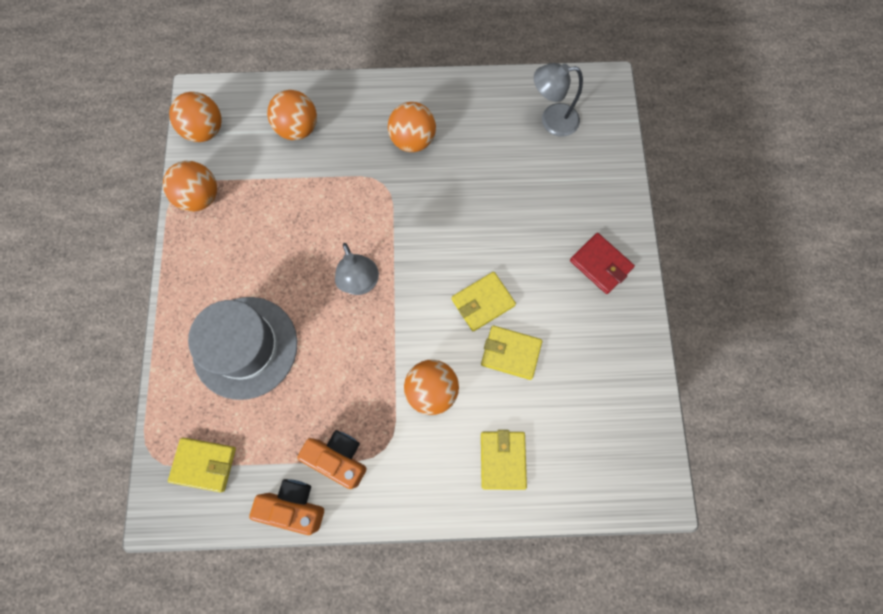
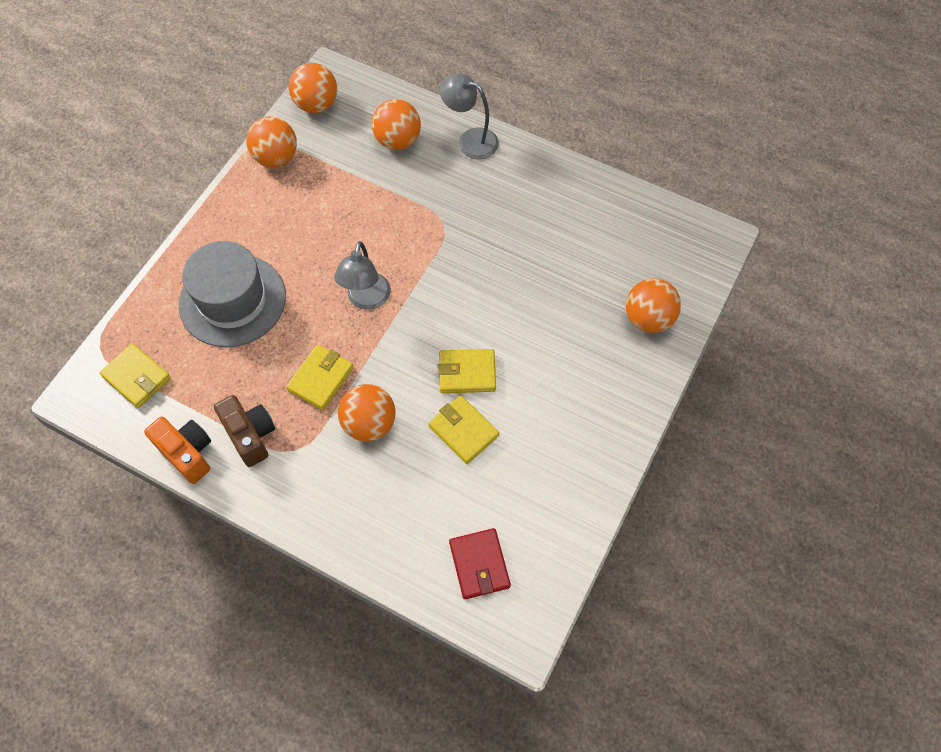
camera: 30 degrees right, 10 degrees down
(338, 458) = (250, 435): orange camera -> brown camera
(413, 140) = (495, 199): orange ball -> orange ball (648, 318)
(503, 460) = (394, 519): yellow wallet -> yellow wallet (321, 379)
(551, 120) = (642, 245): grey lamp -> grey lamp (470, 140)
(600, 264) = (603, 398): red wallet -> red wallet (479, 565)

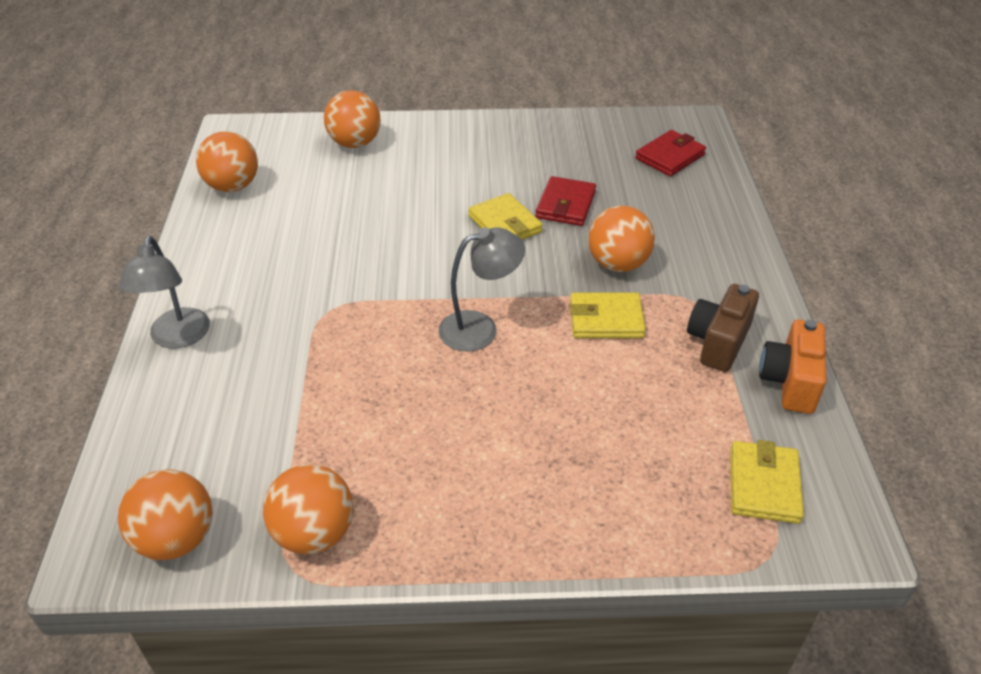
camera: 120 degrees left, 20 degrees down
(232, 300) = (581, 449): grey hat -> none
(398, 140) = (211, 407): orange ball -> orange ball (233, 186)
(463, 431) = (565, 205): yellow wallet -> red wallet

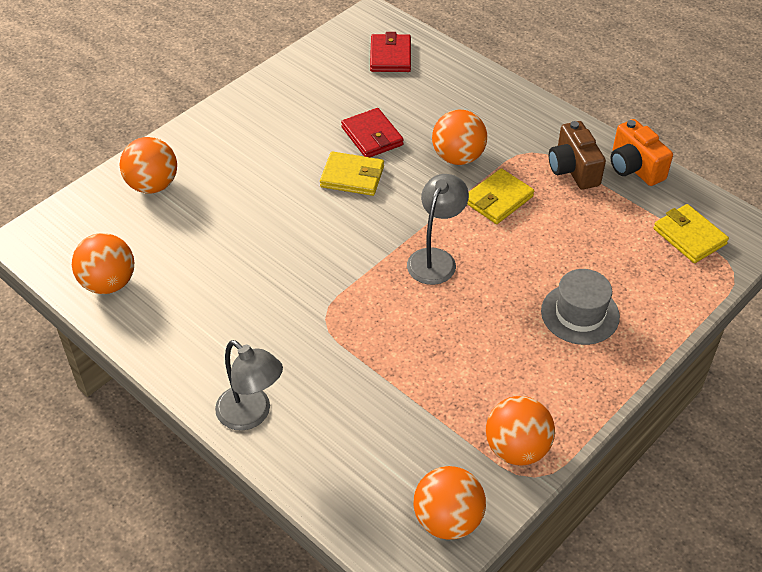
camera: 45 degrees left, 5 degrees up
(541, 468) = (580, 314): none -> grey hat

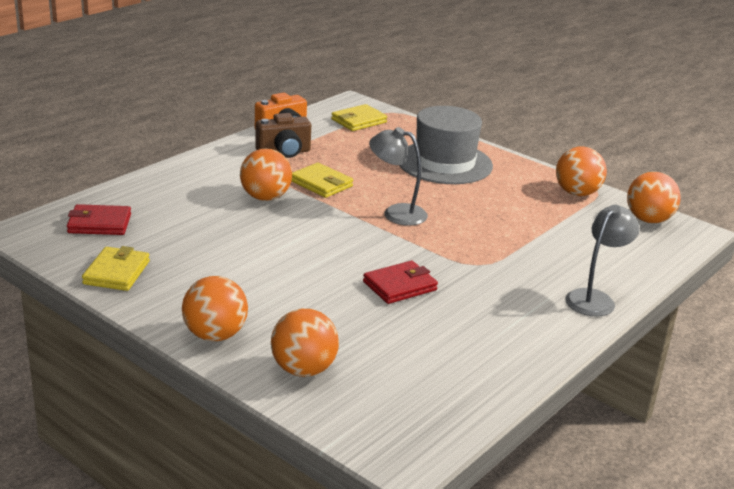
camera: 95 degrees left, 20 degrees down
(108, 283) = (462, 390): orange ball -> orange ball (215, 335)
(352, 177) = (291, 248): yellow wallet -> yellow wallet (117, 272)
(372, 136) = (231, 237): red wallet -> red wallet (400, 286)
(580, 314) = (444, 163): grey hat -> grey hat, size x1.59

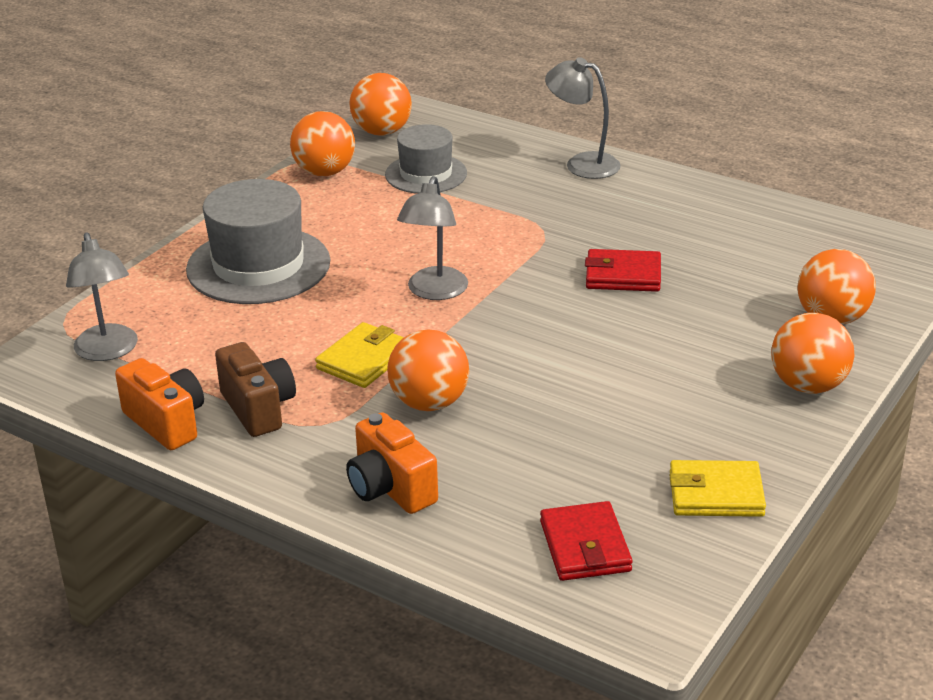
camera: 95 degrees left, 5 degrees up
(188, 178) = (390, 488): none -> orange camera
(358, 121) = (108, 351): yellow wallet -> grey lamp
(400, 286) = (623, 275): red wallet -> red wallet turned 45 degrees counterclockwise
(574, 229) = (426, 174): none -> grey hat

